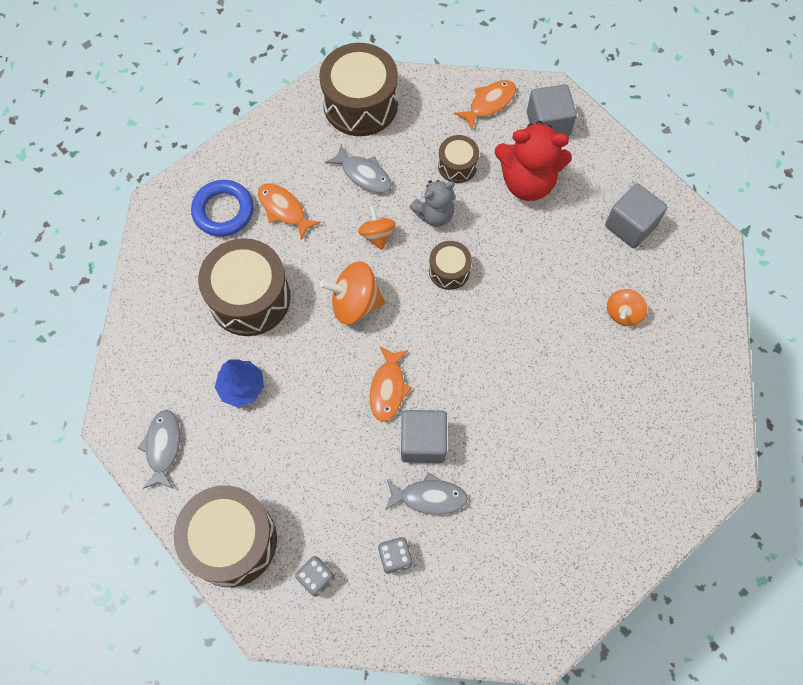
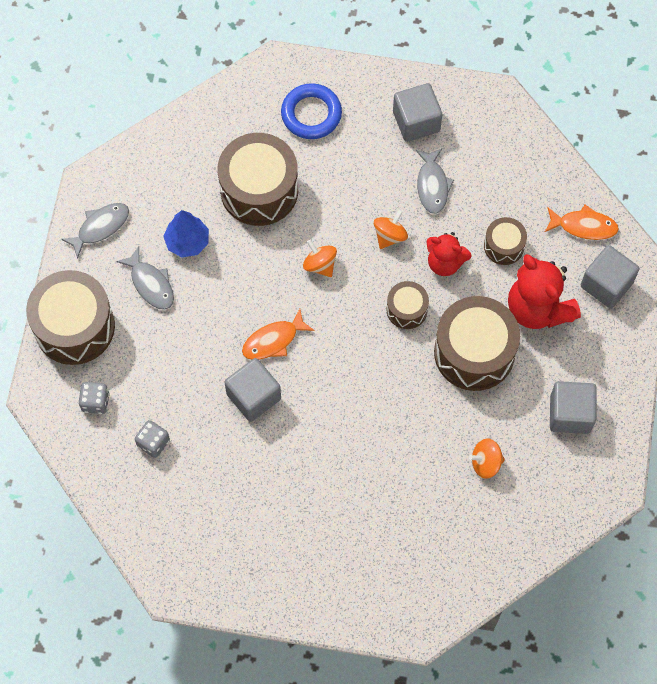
camera: 50 degrees right, 0 degrees up
(284, 209) = (351, 154): orange fish -> none
(301, 145) = (416, 121): none -> grey cube
(355, 303) = (320, 264): orange spinning top -> orange spinning top, size x0.62
(360, 104) = (492, 133): brown drum -> brown drum (474, 352)
(429, 497) = (216, 432): grey fish -> grey fish (151, 284)
(434, 214) = (445, 262): grey teddy bear -> red teddy bear

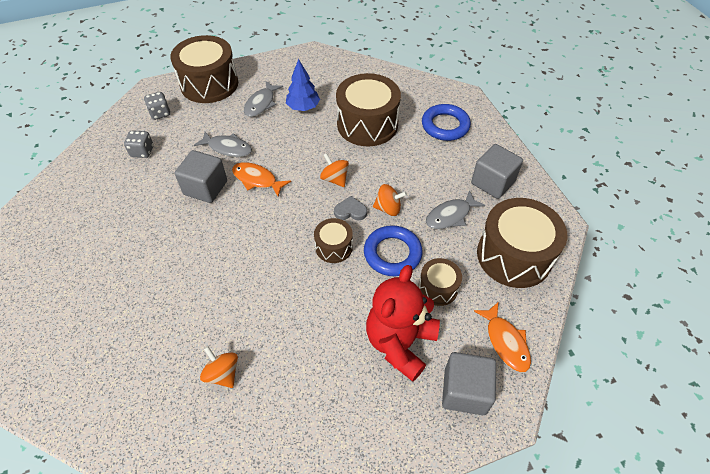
camera: 60 degrees right, 15 degrees down
(100, 227) = (285, 68): grey fish -> grey fish (227, 148)
(320, 264) = (335, 179): orange spinning top -> orange spinning top turned 60 degrees counterclockwise
(372, 272) = (350, 211): none -> grey heart
(445, 262) = (392, 253): red teddy bear -> blue ring
(474, 352) = (326, 312): brown drum -> brown drum (514, 256)
(570, 414) = (311, 426): grey cube -> none

